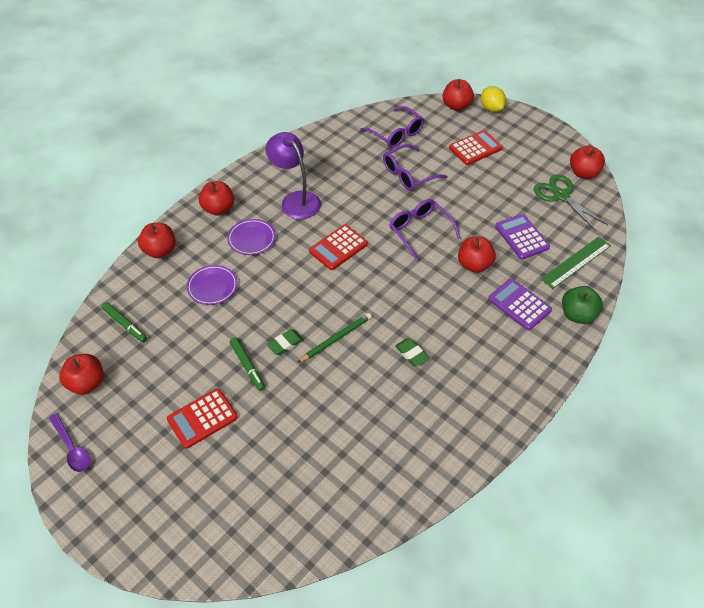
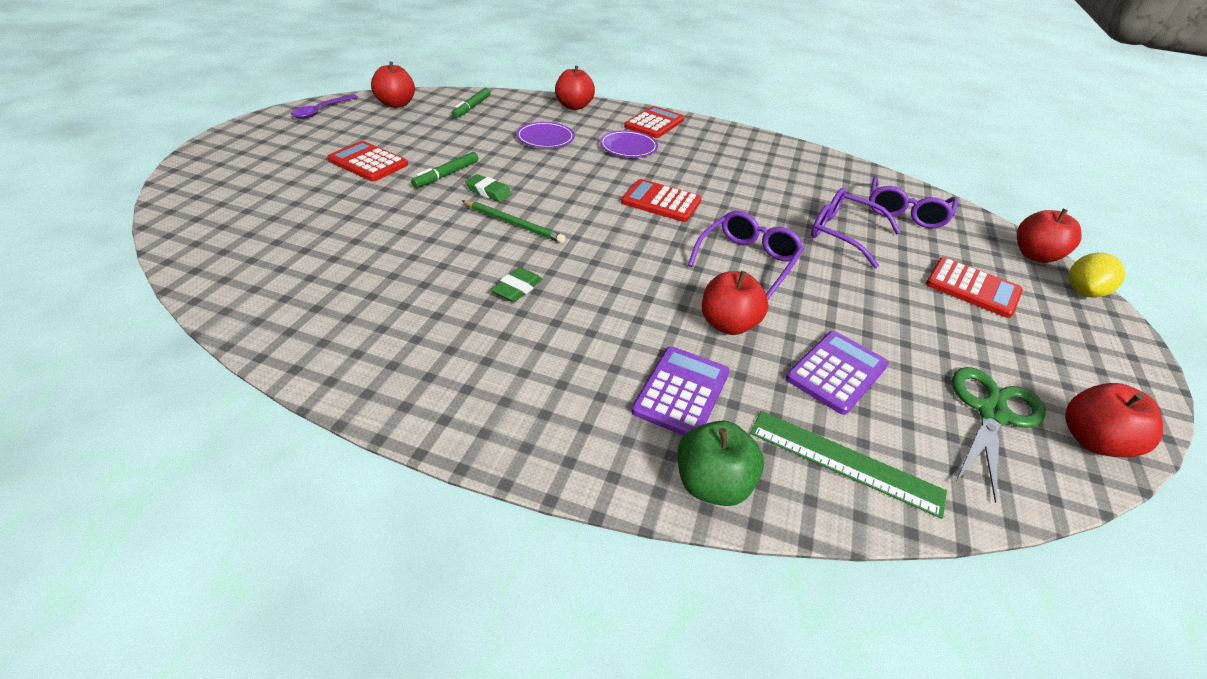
camera: 65 degrees right, 10 degrees down
(218, 209) = (654, 123): red apple -> red calculator
(296, 200) = (710, 162): purple lamp -> none

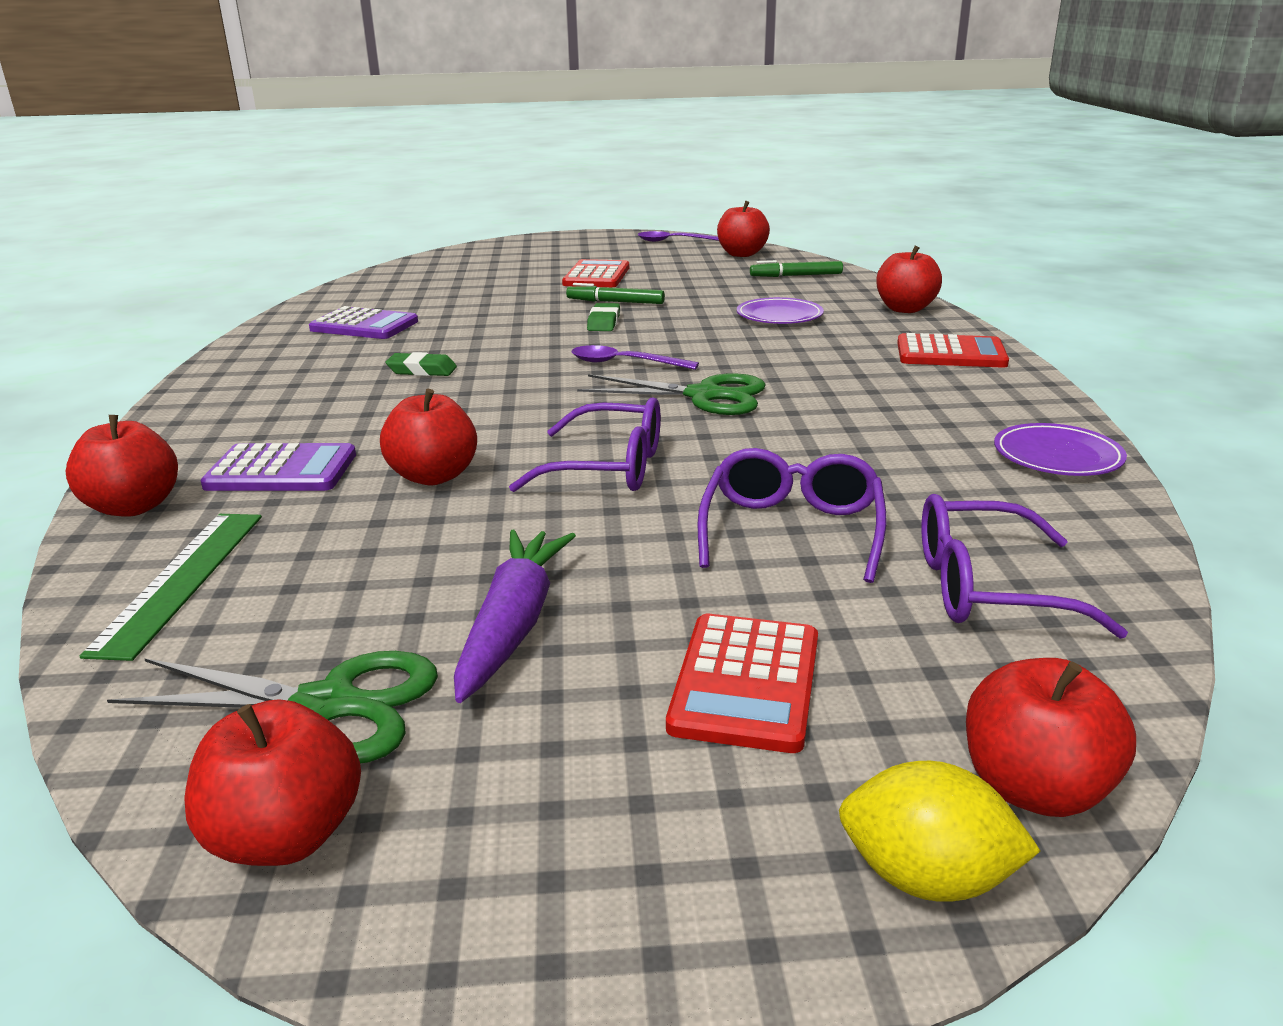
camera: 70 degrees right, 15 degrees down
(513, 224) = (548, 344): green pencil -> none
(582, 208) = (624, 363): none -> purple spoon
(628, 147) = (837, 354): purple plate -> purple plate (1057, 456)
(661, 202) = (704, 396): red calculator -> green scissors
(712, 484) = (134, 507): green apple -> red apple
(836, 372) = (369, 559): purple calculator -> purple calculator (364, 325)
(919, 336) = (513, 625): none -> purple carrot

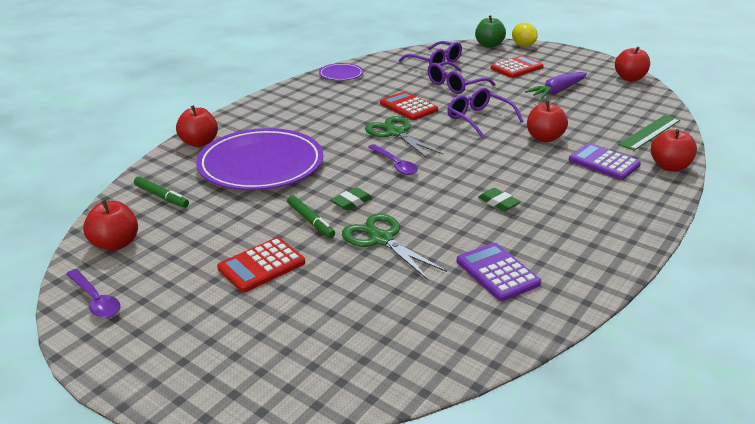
camera: 140 degrees left, 5 degrees up
(327, 706) = (614, 92): green scissors -> green scissors (381, 239)
(779, 316) = (261, 165): purple plate -> purple plate, size x2.19
(950, 353) = (261, 113): red calculator -> red calculator (408, 107)
(1034, 788) = (489, 45): red apple -> green apple

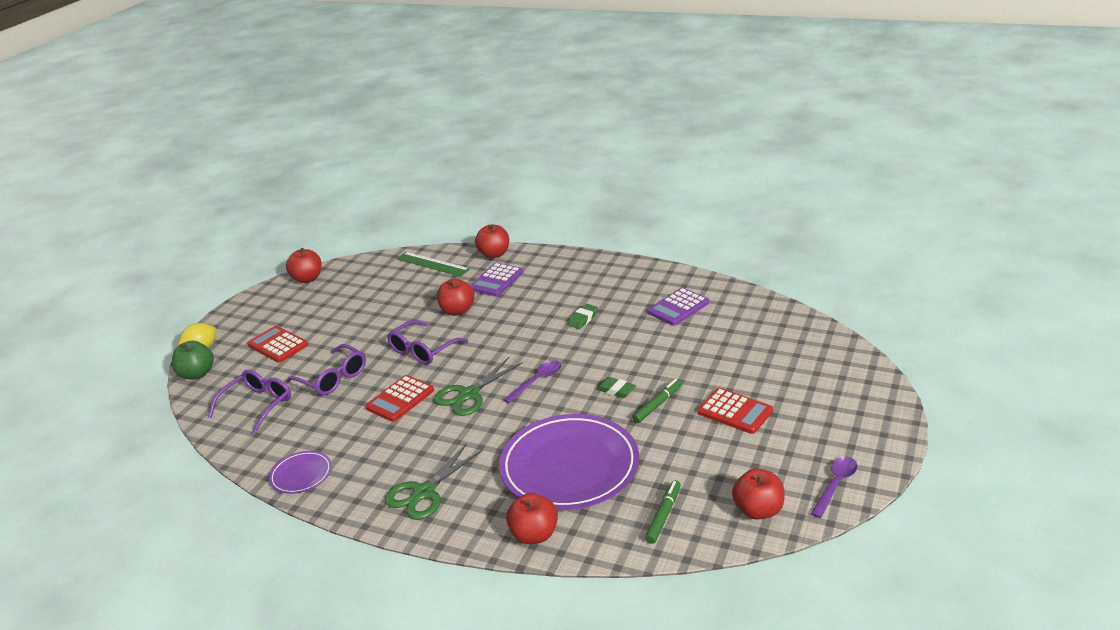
camera: 100 degrees left, 0 degrees up
(381, 239) = (665, 362): green scissors -> green scissors (424, 492)
(557, 91) = (346, 314): purple carrot -> none

